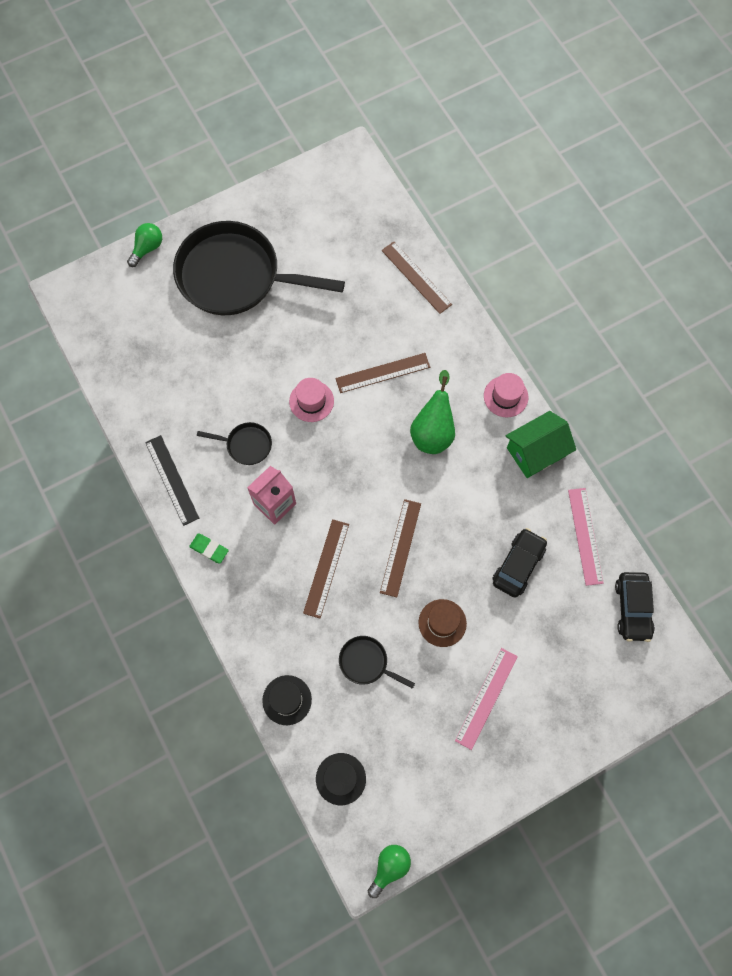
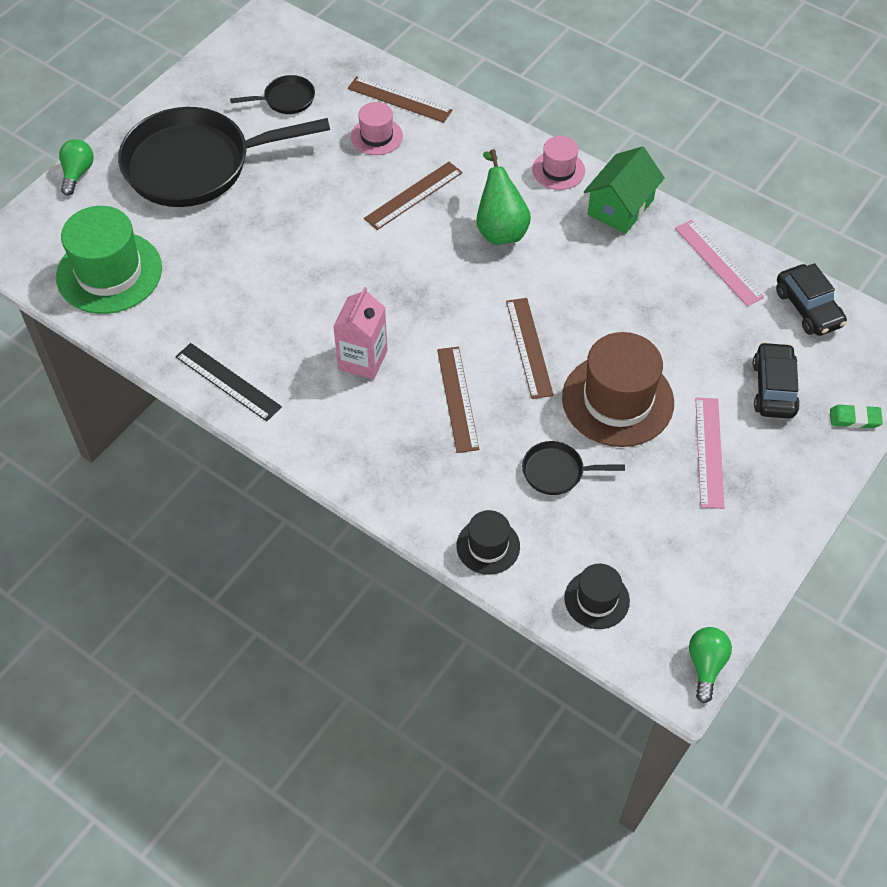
camera: 25 degrees left, 15 degrees down
(131, 348) = (109, 272): none -> green hat
(209, 549) = (310, 432): green eraser -> green eraser (854, 419)
(246, 445) = (297, 316): black pan -> black pan (286, 99)
(311, 401) = (349, 249): pink hat -> pink hat (376, 136)
(442, 623) = (617, 400): brown hat -> brown hat, size x1.88
(518, 565) = (665, 315): black car -> black car (773, 388)

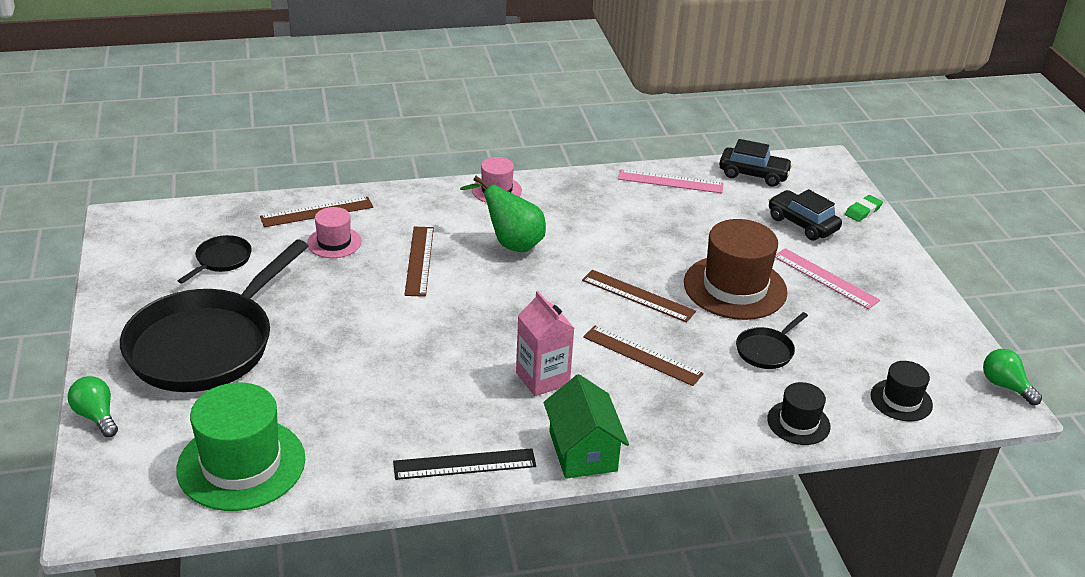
camera: 50 degrees left, 20 degrees down
(620, 207) = (568, 187): green house -> green house (583, 451)

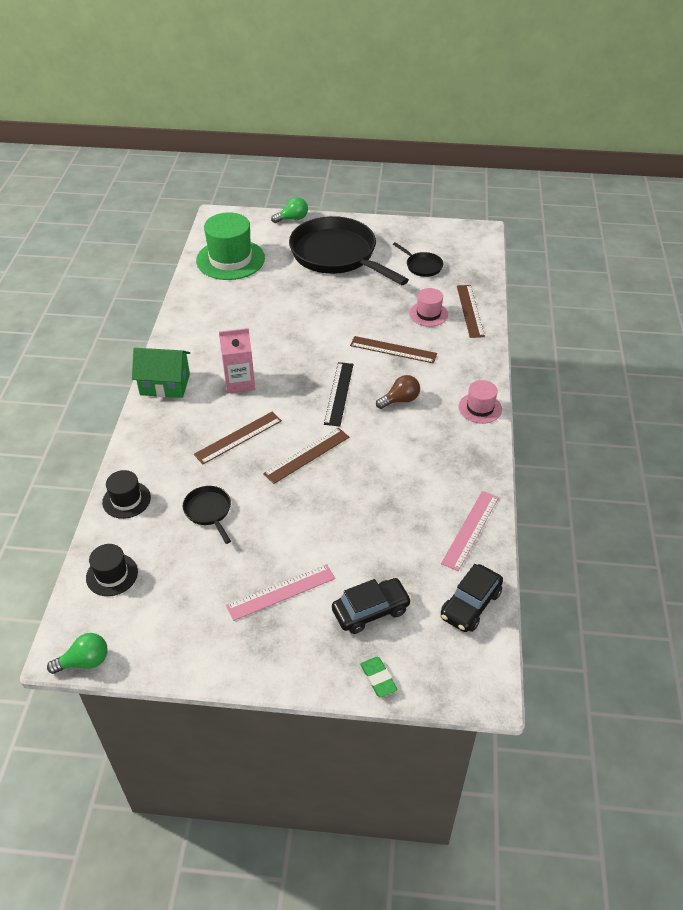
camera: 110 degrees right, 10 degrees up
(464, 464) = (183, 335): black ruler -> black ruler (339, 393)
(510, 243) = (400, 400): green pear -> brown light bulb
(735, 287) = (293, 520): brown hat -> none

